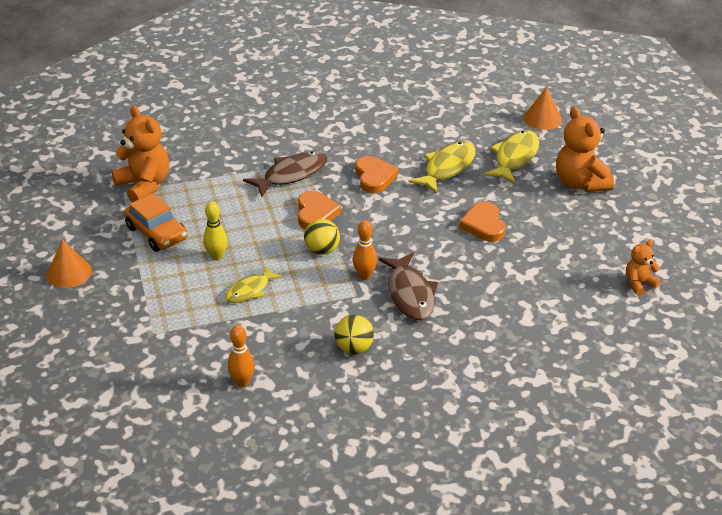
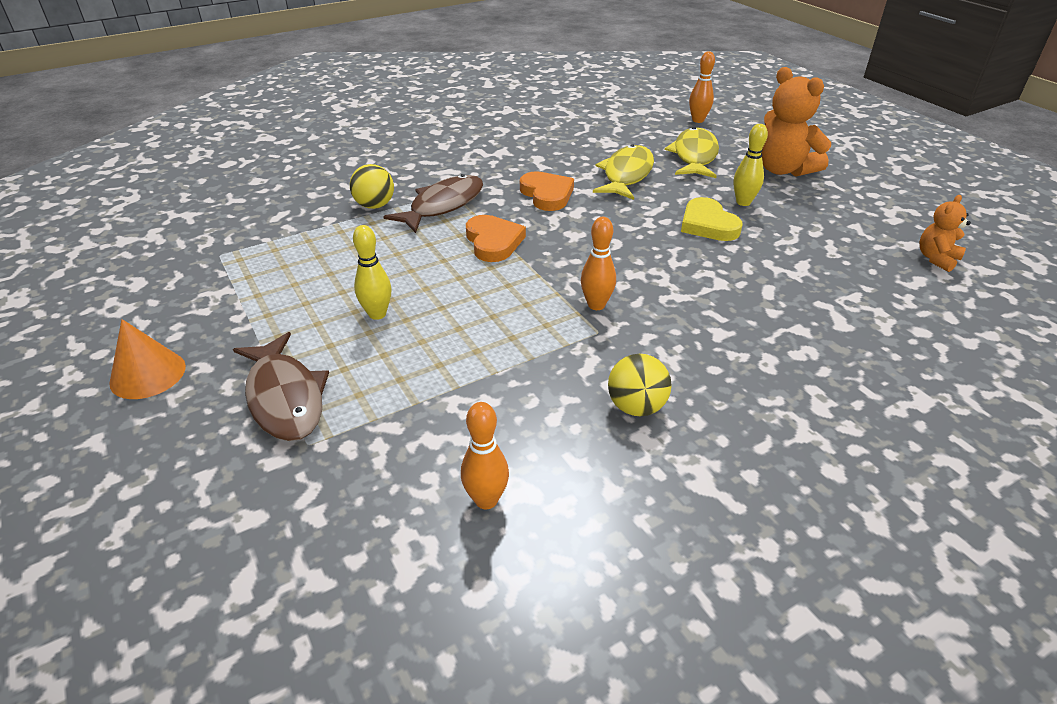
camera: 15 degrees left, 0 degrees up
(144, 185) = (248, 243): orange teddy bear -> none
(156, 233) = (279, 298): orange car -> none
(250, 290) = (443, 351): yellow fish -> none
(322, 250) = (522, 283): yellow ball -> yellow ball (375, 205)
(410, 294) = (670, 318): brown fish -> brown fish (285, 397)
(483, 225) = (708, 224): orange heart -> yellow heart
(525, 209) = (743, 202): none -> yellow bowling pin
(542, 118) = (698, 120): orange cone -> orange bowling pin

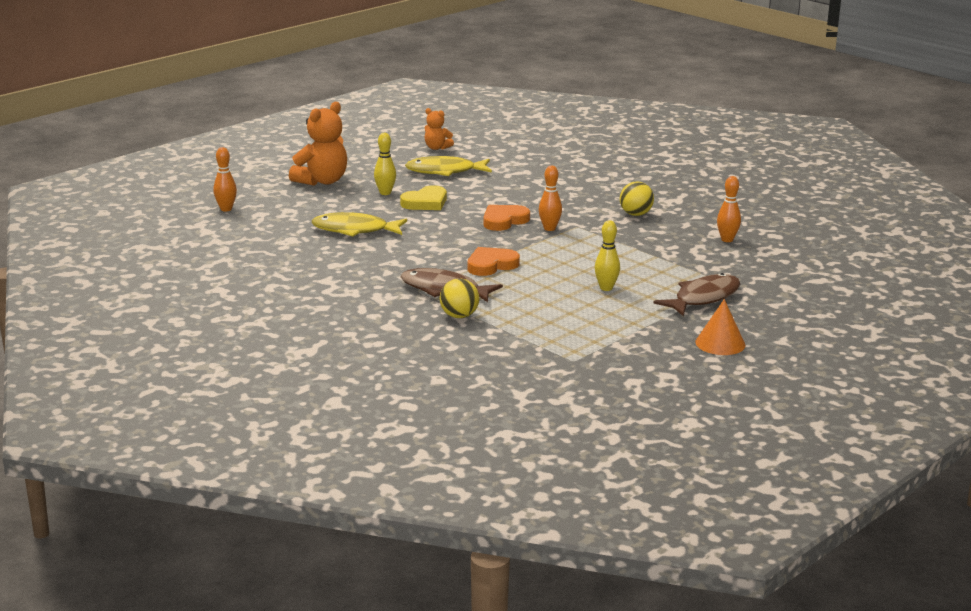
camera: 105 degrees left, 15 degrees down
(547, 194) = (405, 255): orange heart -> orange heart (504, 221)
(694, 156) = (307, 209): yellow fish -> yellow fish (444, 171)

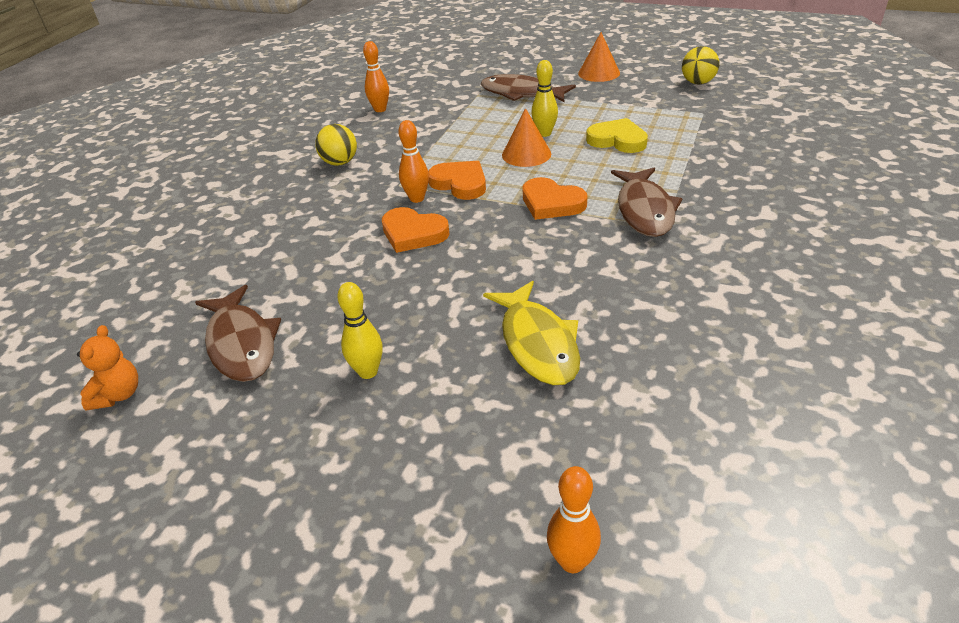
camera: 110 degrees left, 15 degrees up
(322, 181) = (346, 479): orange teddy bear -> none
(425, 202) = (387, 316): yellow heart -> yellow heart (617, 140)
(444, 171) = (241, 344): yellow fish -> brown fish
(459, 316) = (693, 183): yellow ball -> yellow ball (697, 82)
(555, 244) = (460, 183): none -> orange heart
(576, 274) = (526, 154): none -> orange cone

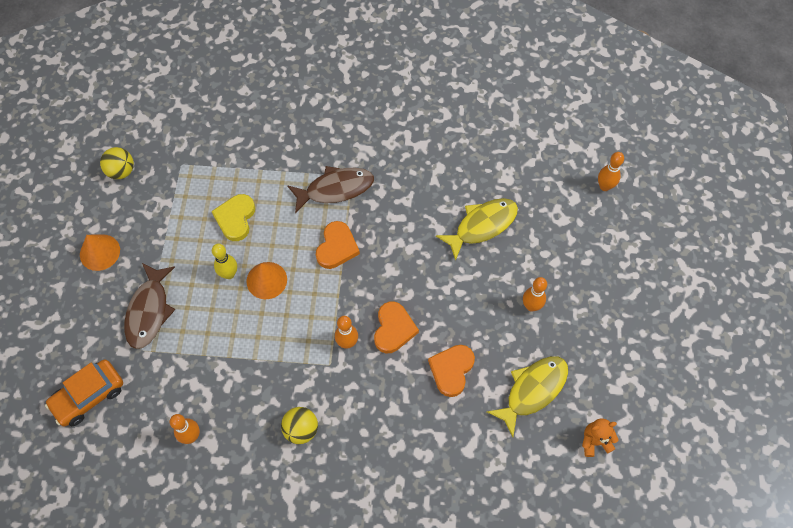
camera: 110 degrees left, 25 degrees up
(241, 344) = (533, 390): brown fish -> yellow fish
(368, 372) = (531, 306): yellow bowling pin -> orange bowling pin
(452, 69) = (88, 396): none -> orange car
(460, 183) = (320, 317): orange heart -> orange heart (451, 370)

